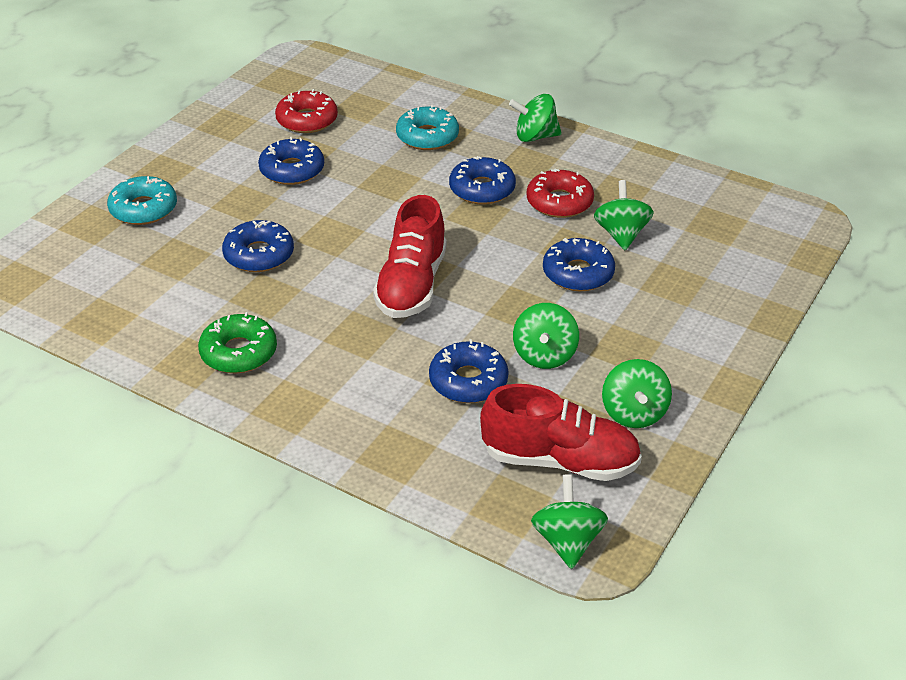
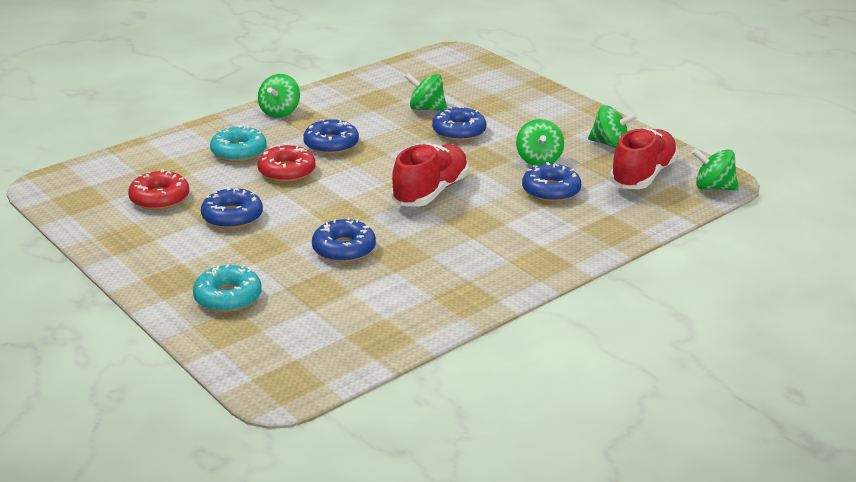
camera: 70 degrees left, 10 degrees down
(239, 352) = (466, 275): green donut -> none
(411, 285) = (430, 192): red shoe -> red shoe turned 90 degrees counterclockwise
(544, 355) = (539, 160): green spinning top -> green spinning top turned 60 degrees clockwise
(559, 202) = (371, 121): red donut -> red donut (287, 171)

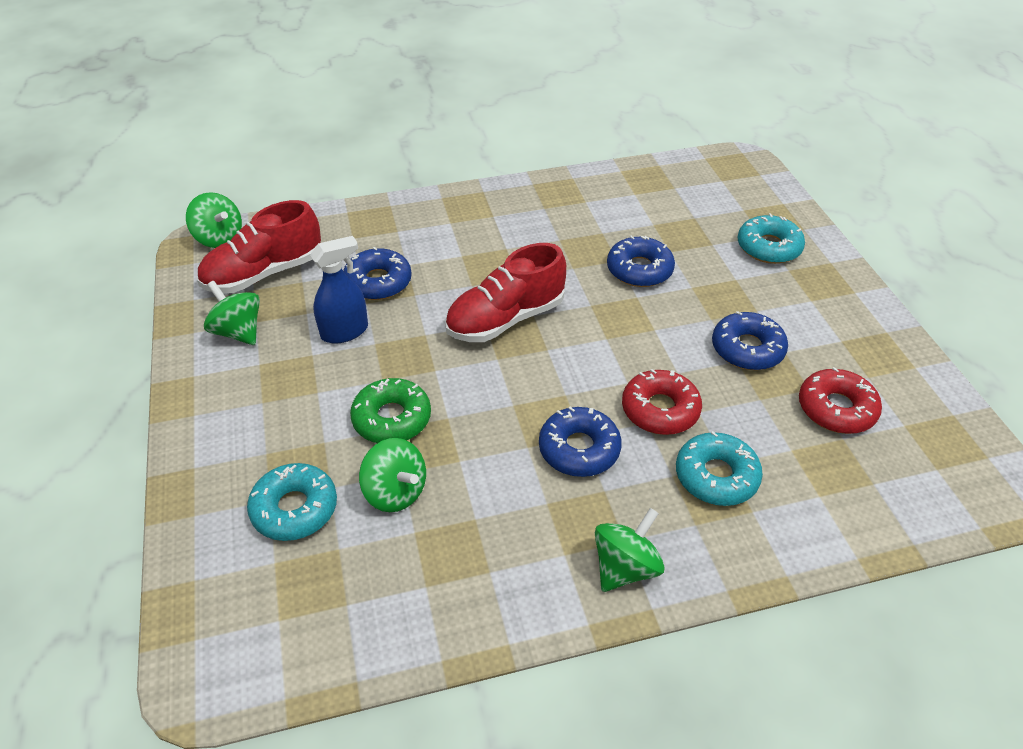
camera: 155 degrees left, 15 degrees up
(459, 131) = (392, 419): blue donut -> green donut
(474, 93) = (294, 509): none -> turquoise donut
(539, 160) = (345, 331): green spinning top -> blue spray bottle

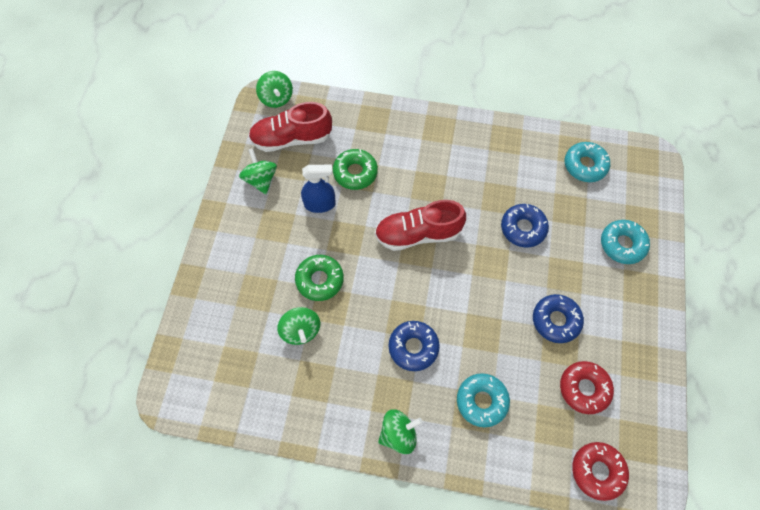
camera: 25 degrees right, 20 degrees up
(294, 509) = (245, 317): turquoise donut -> turquoise donut (585, 165)
(378, 282) = (355, 172): blue donut -> green donut
(660, 410) = (475, 341): red donut -> red donut (597, 471)

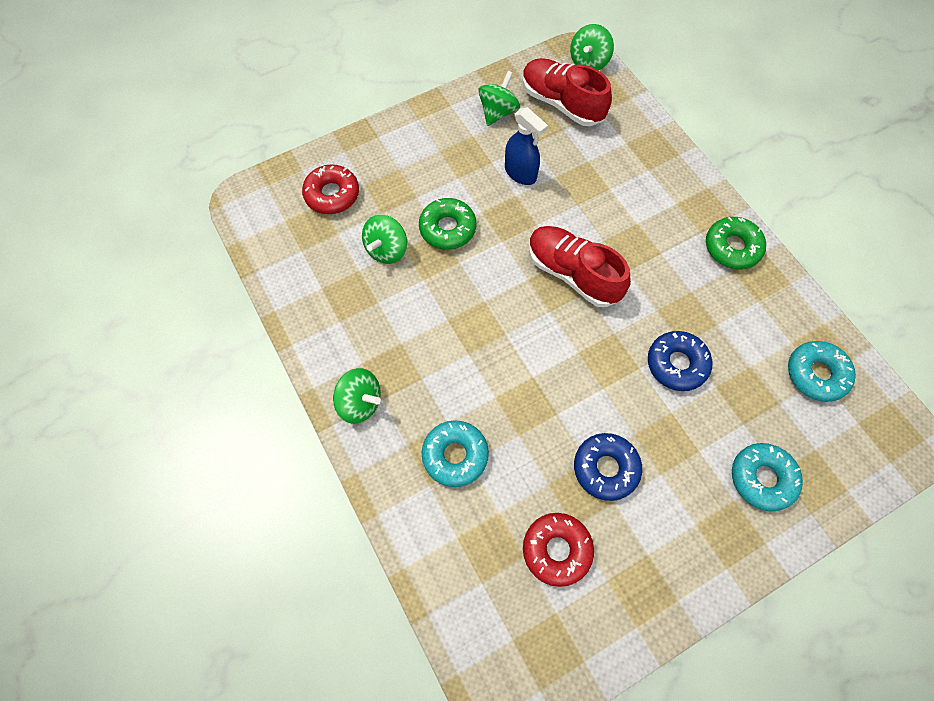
camera: 50 degrees right, 0 degrees up
(355, 172) = (581, 176): green donut -> green donut (732, 247)
(413, 347) = (454, 354): blue donut -> none
(597, 471) = (479, 626): red donut -> red donut (332, 194)

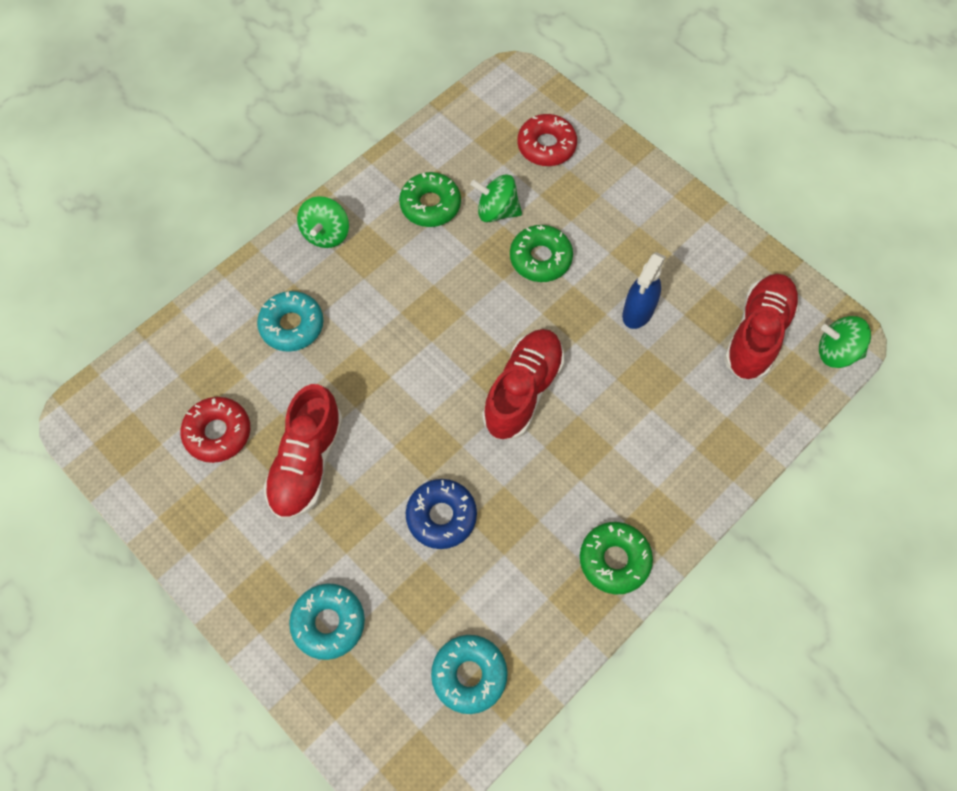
camera: 75 degrees right, 0 degrees up
(360, 302) = (430, 205): none -> green donut
(498, 112) = (715, 270): green spinning top -> none
(605, 468) = (307, 463): blue donut -> red shoe

